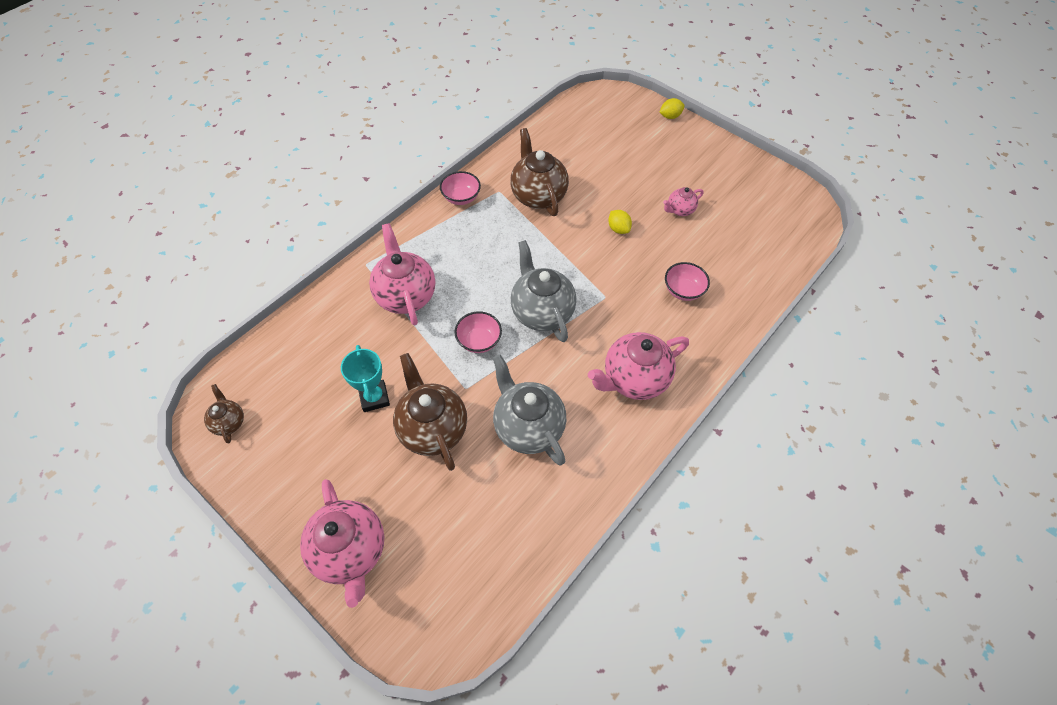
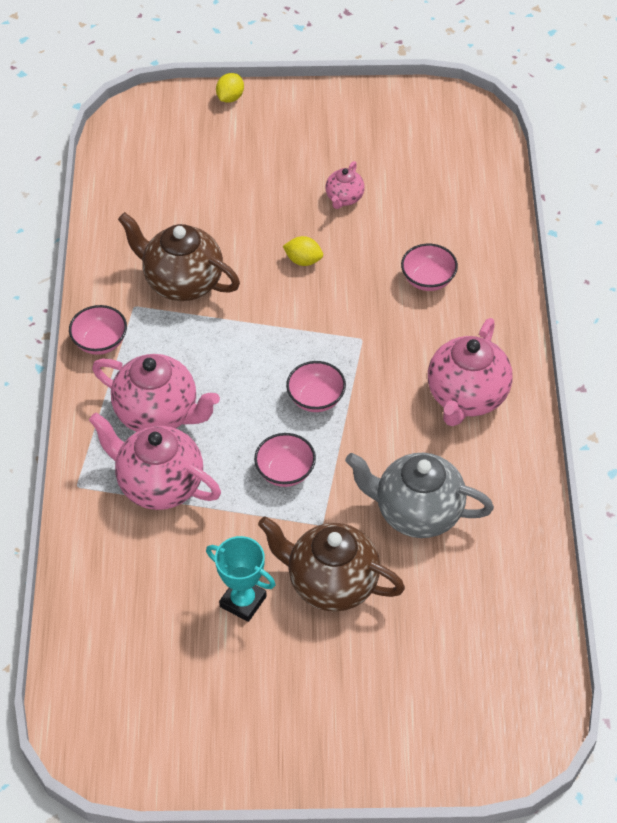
camera: 40 degrees left, 5 degrees down
(229, 422) = (122, 739): brown teapot -> none
(350, 551) = (375, 740): pink teapot -> pink teapot (158, 414)
(541, 312) = (316, 399): grey teapot -> pink bowl

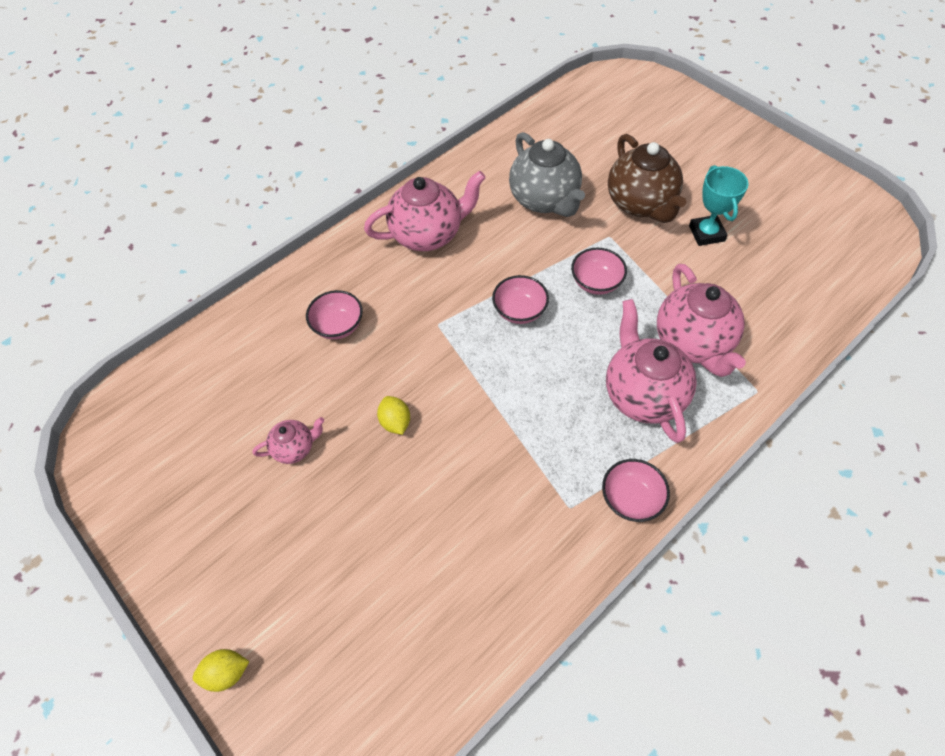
camera: 130 degrees left, 5 degrees up
(182, 282) = (506, 493): brown teapot -> none

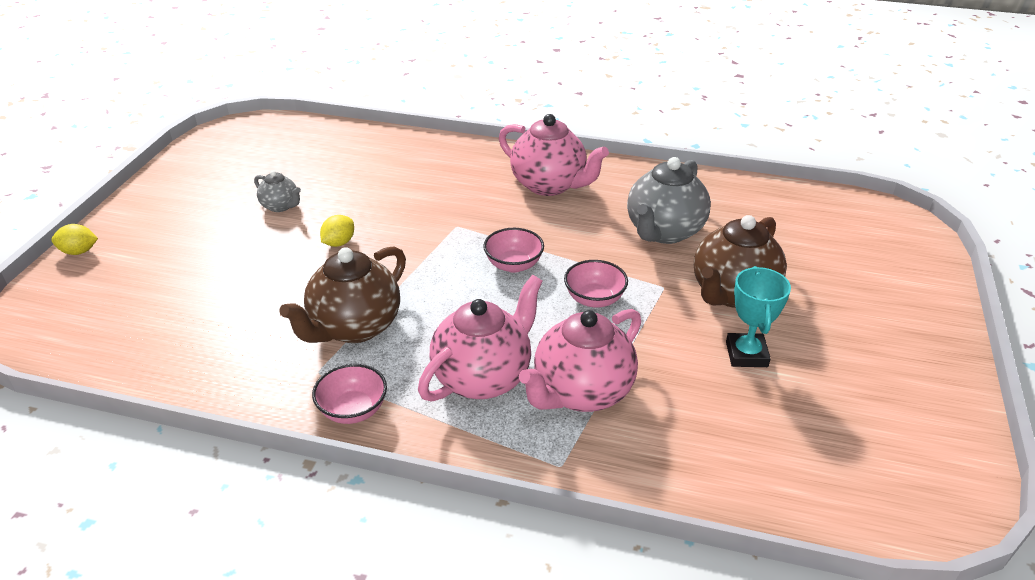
camera: 55 degrees right, 20 degrees down
(226, 672) = (79, 251): yellow lemon -> yellow lemon turned 45 degrees counterclockwise
(295, 448) = (280, 206): pink teapot -> grey teapot
(338, 326) = (410, 180): pink bowl -> none
(527, 457) = (354, 327): none -> brown teapot
(706, 233) = (746, 354): turquoise trophy -> turquoise trophy turned 45 degrees counterclockwise

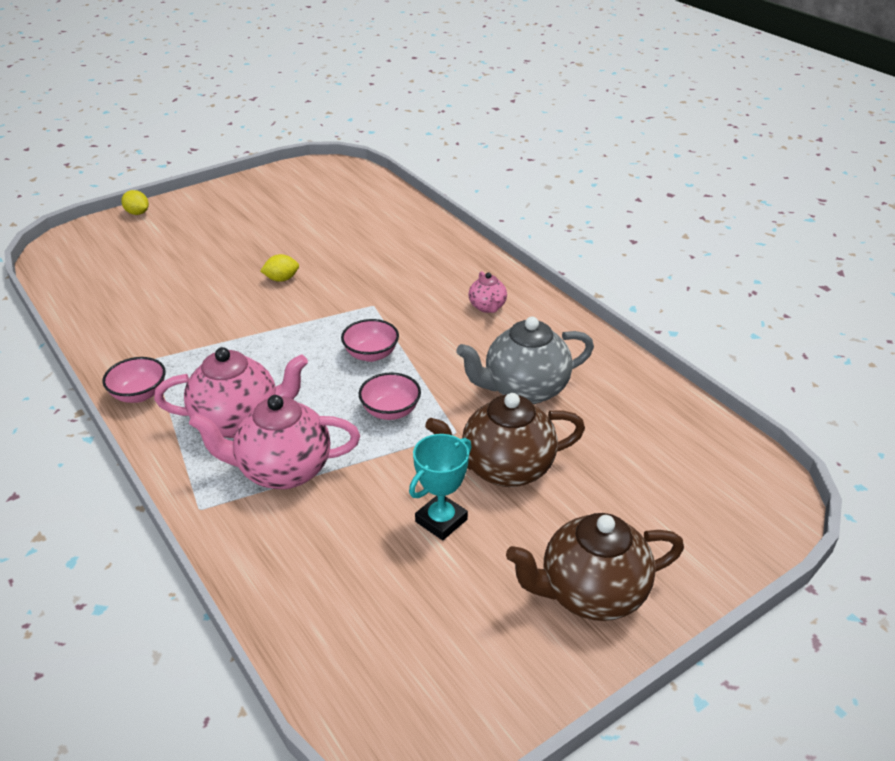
camera: 40 degrees right, 0 degrees up
(280, 206) = (282, 235): grey teapot -> none
(354, 327) = (212, 342): brown teapot -> brown teapot (591, 593)
(549, 185) = (487, 307): pink teapot -> pink teapot, size x0.51

